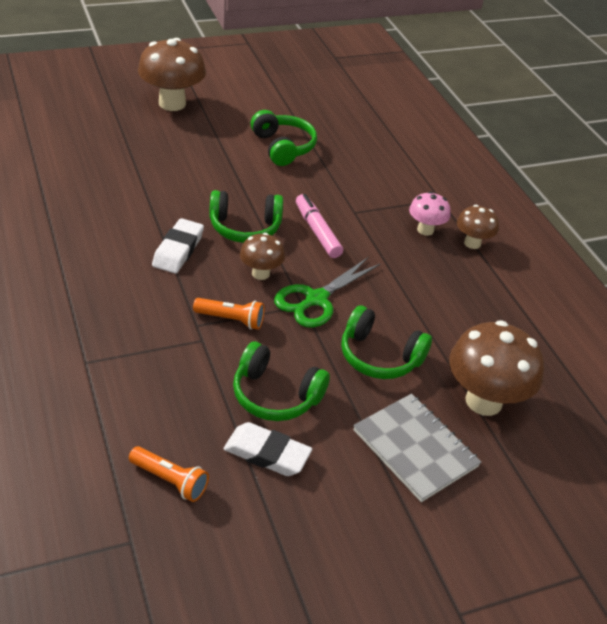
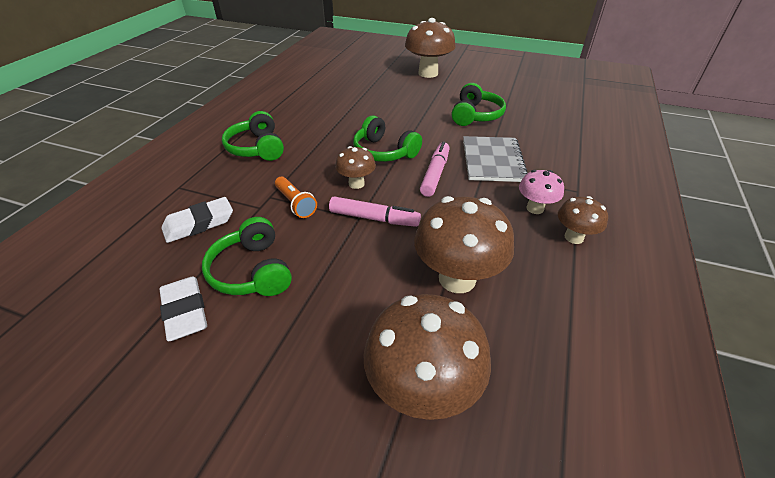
camera: 45 degrees right, 0 degrees up
(170, 480) = (105, 289): orange flashlight -> none
(178, 250) = (322, 148): white eraser -> white eraser (199, 224)
(316, 299) = (374, 218): green scissors -> pink marker
(379, 356) = (370, 287): green headphones -> green headphones (257, 148)
(415, 448) = (298, 391): grey notebook -> grey notebook (492, 161)
(429, 317) = (457, 278): none -> brown mushroom

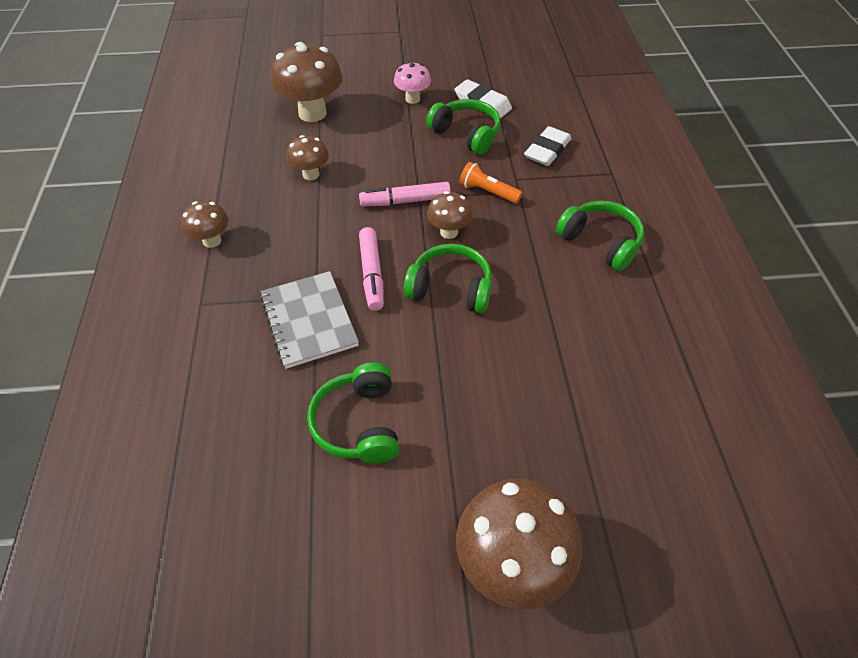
camera: 155 degrees right, 10 degrees up
(457, 278) = (311, 174): brown mushroom -> brown mushroom, size x0.55
(535, 208) = (250, 262): pink mushroom -> pink mushroom (412, 99)

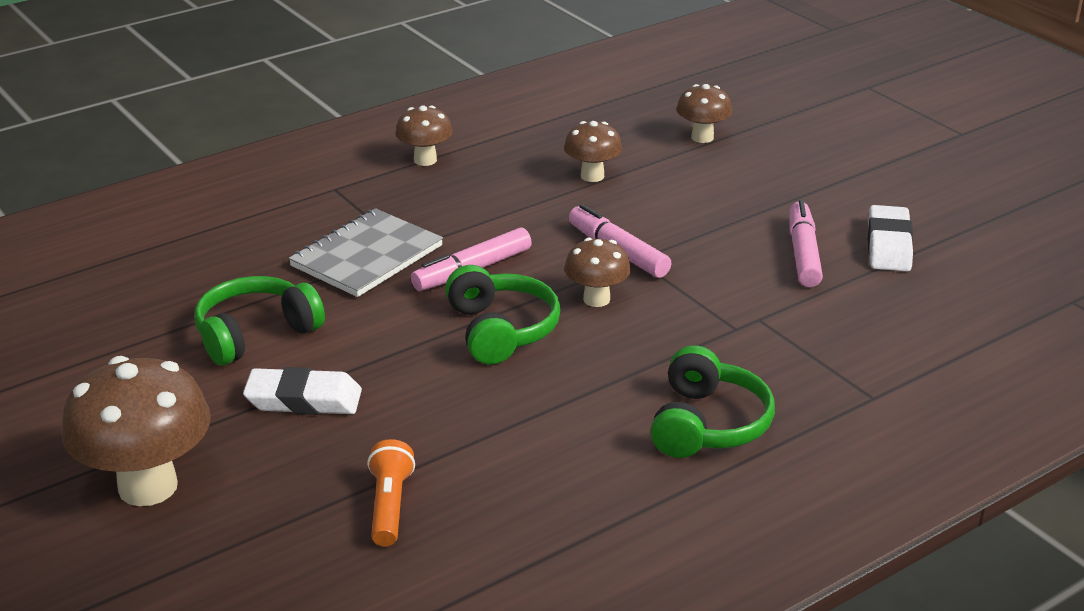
camera: 60 degrees right, 20 degrees down
(312, 113) = (702, 137): brown mushroom -> brown mushroom, size x0.55
(412, 99) = (824, 191): pink mushroom -> none
(466, 134) = (803, 253): green headphones -> pink marker
(488, 192) = (705, 305): orange flashlight -> orange flashlight (390, 506)
(547, 150) = (852, 327): white eraser -> white eraser (303, 400)

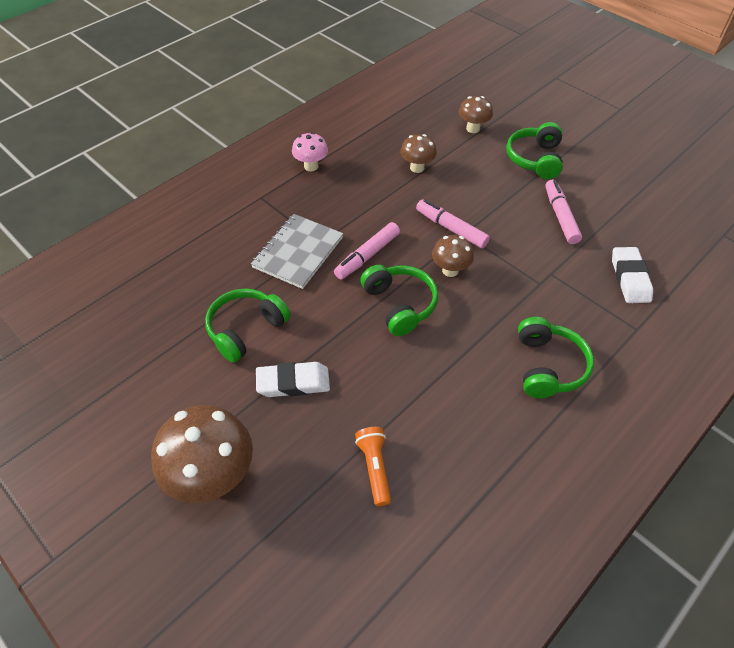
camera: 10 degrees left, 20 degrees up
(425, 160) = (311, 166): brown mushroom -> pink mushroom
(789, 182) = (535, 159): none -> green headphones
(888, 245) = (607, 203): white eraser -> white eraser (629, 278)

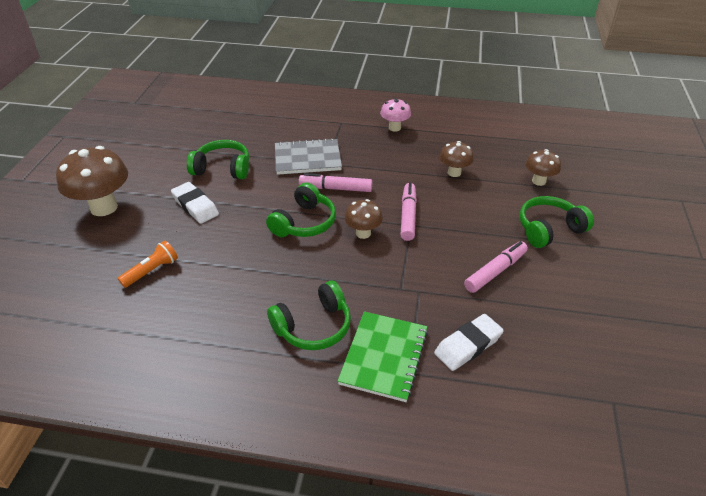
camera: 55 degrees right, 10 degrees down
(612, 336) = (384, 357): none -> green notebook

